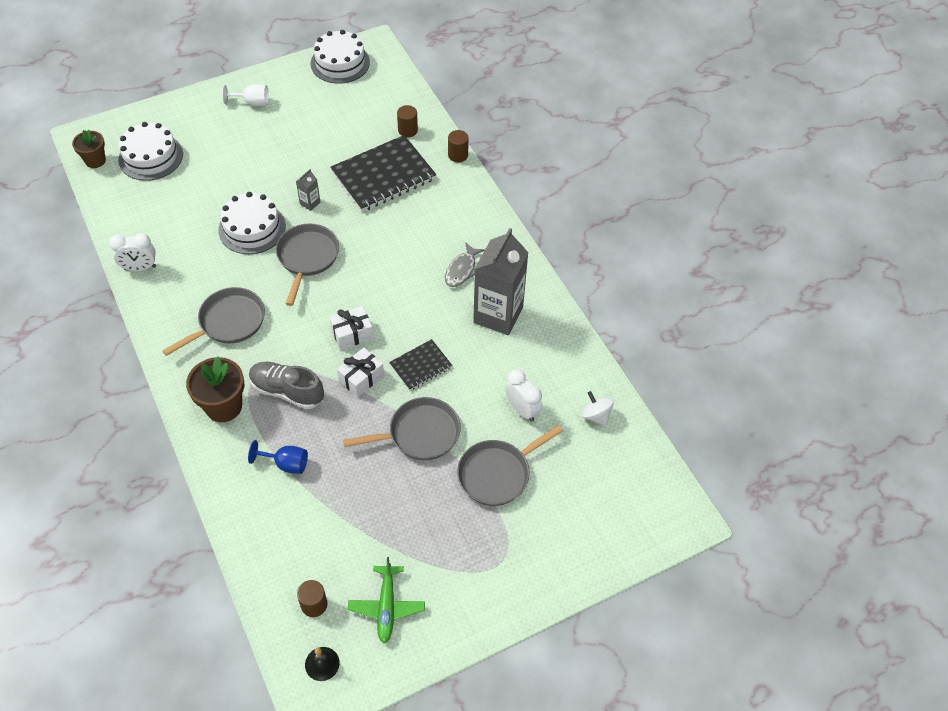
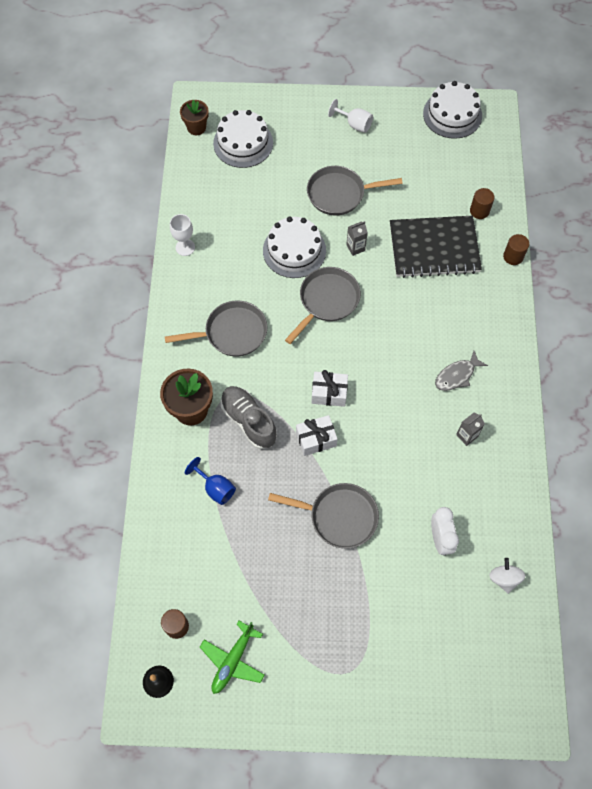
camera: 30 degrees right, 10 degrees up
(140, 268) = (185, 247): white clock -> white goblet
(421, 366) = (372, 452): black notebook -> none
(497, 473) = (387, 589): grey pan -> grey pan (339, 194)
(498, 315) = (467, 435): grey carton -> grey carton, size x0.41

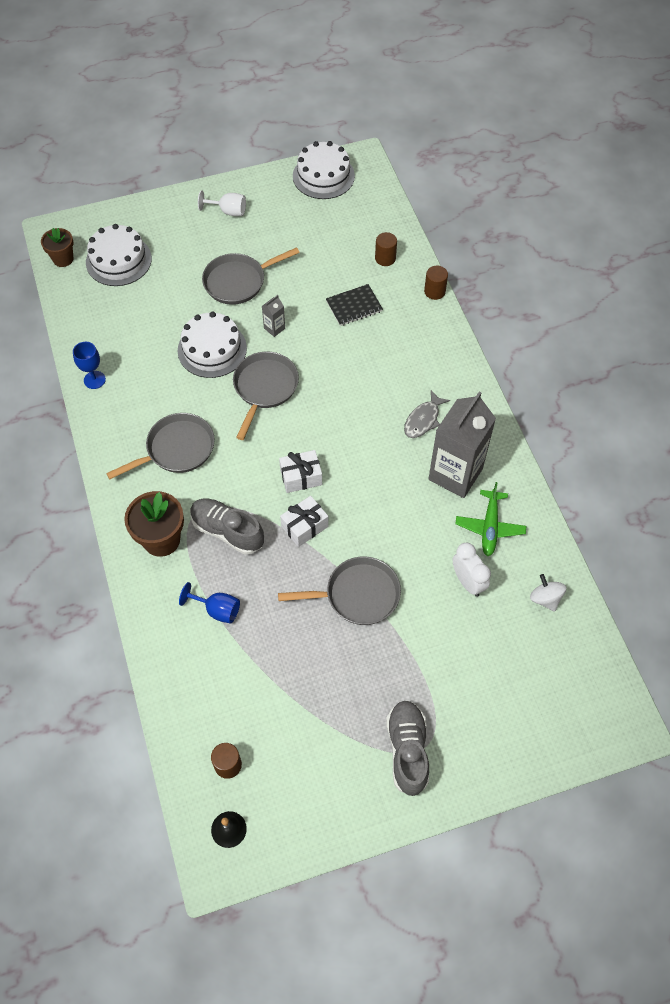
camera: 20 degrees left, 5 degrees down
(185, 247) = (94, 380): white goblet -> blue goblet
(233, 660) = (301, 778): green plane -> green plane (489, 527)
(331, 670) = (407, 750): none -> grey shoe
(434, 248) = (354, 306): black notebook -> black notebook, size x0.52
(467, 435) = (455, 474): grey carton -> grey carton, size x2.44

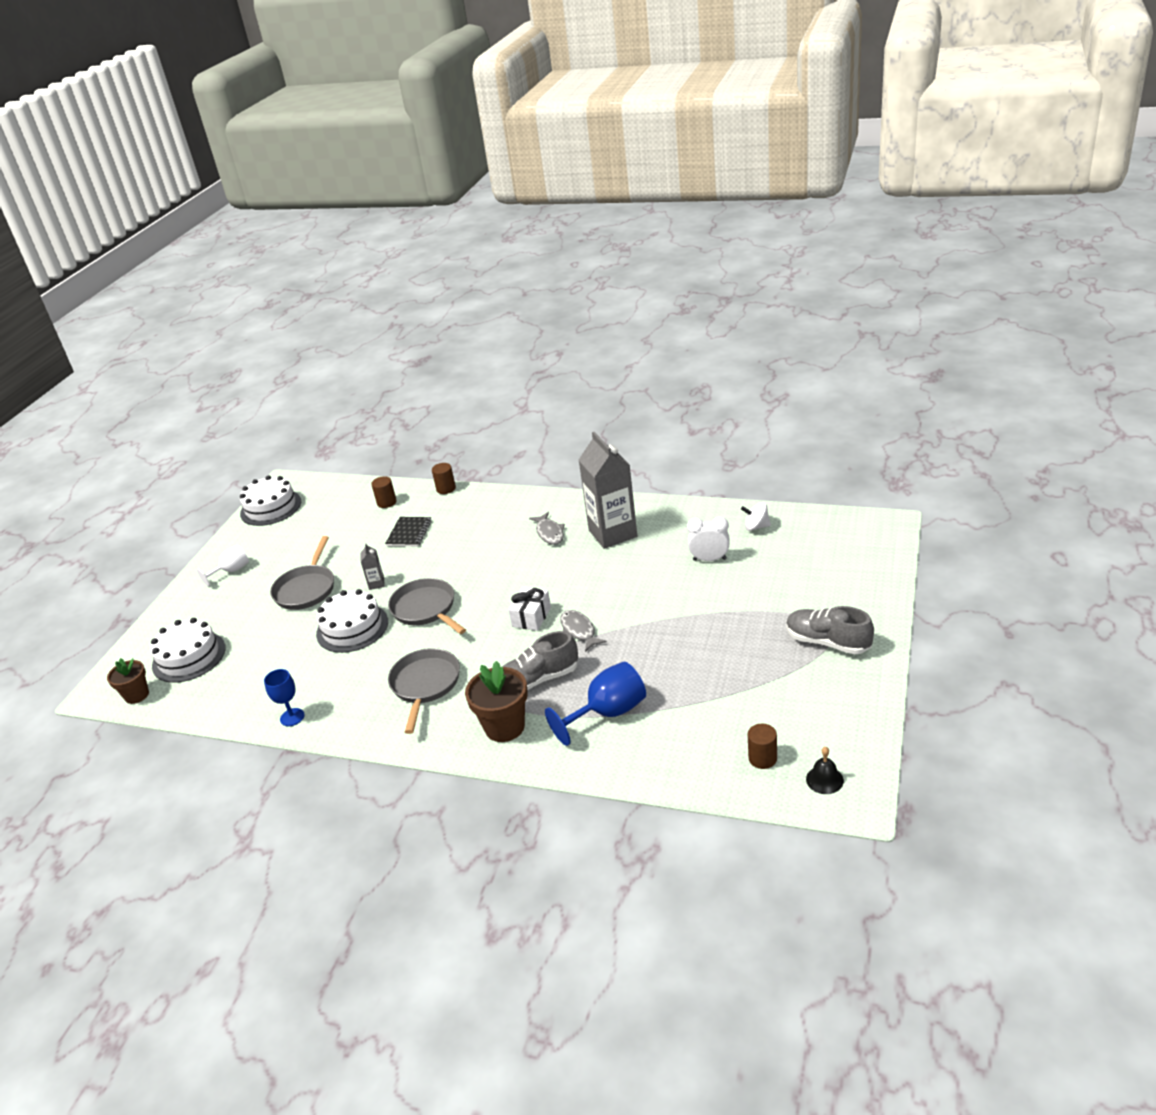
camera: 50 degrees left, 25 degrees down
(217, 610) = (608, 713): blue goblet -> blue goblet, size x1.62
(304, 526) = (579, 631): white gift -> grey fish
(357, 595) = (668, 622): grey pan -> none
(489, 527) = (673, 532): green plane -> none

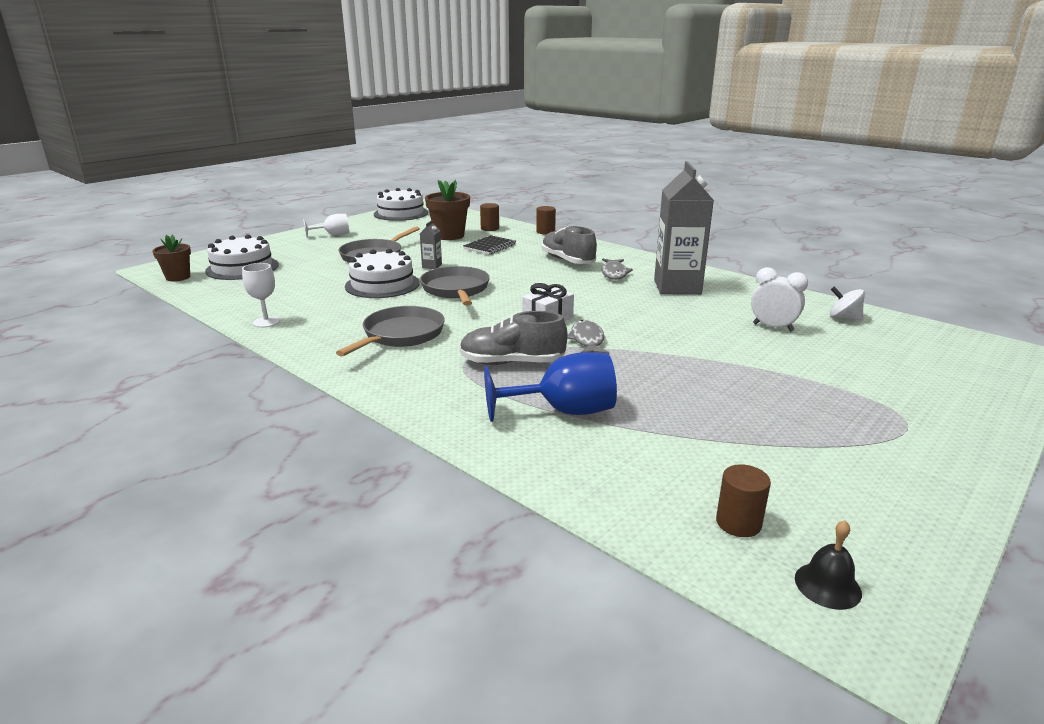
camera: 20 degrees right, 10 degrees down
(292, 717) = (266, 322): blue goblet -> white goblet
(504, 727) = (442, 387): brown flower pot -> brown flower pot (449, 236)
(828, 642) = (898, 433): grey shoe -> grey shoe (567, 261)

